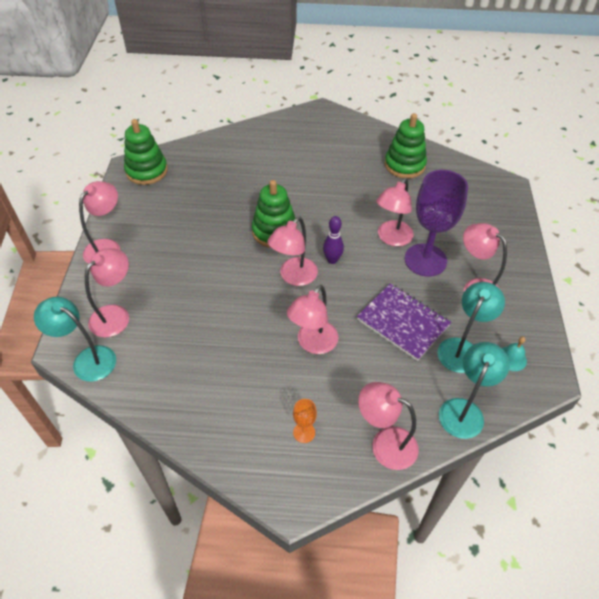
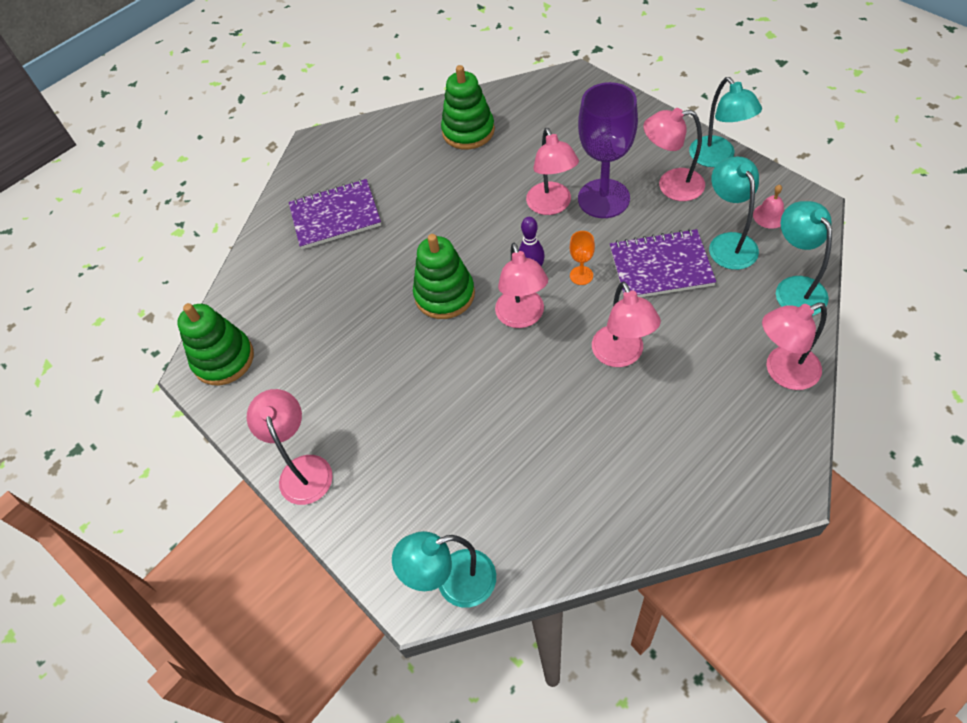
camera: 40 degrees left, 5 degrees up
(115, 315) = (416, 517): pink lamp -> none
(281, 151) = (335, 216): none -> purple notebook
(304, 432) = (719, 430): orange goblet -> orange goblet (581, 275)
(511, 358) = (769, 216): turquoise bell -> pink bell
(528, 299) = (717, 158): none -> turquoise lamp

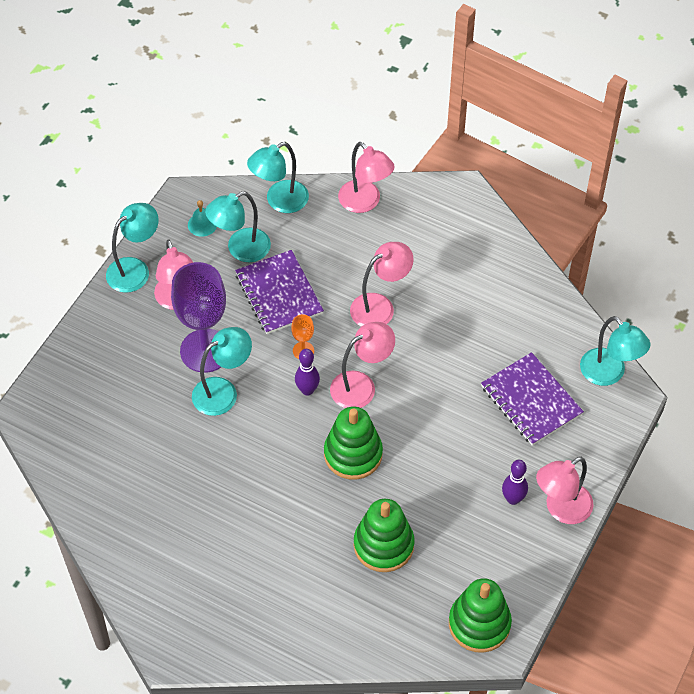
camera: 115 degrees left, 0 degrees up
(335, 216) = (277, 588): purple notebook -> purple notebook (531, 401)
(336, 424) = (513, 499): none -> purple bowling pin
(468, 131) = (128, 494): green stacking toy -> green stacking toy (383, 545)
(552, 206) = (223, 391): pink lamp -> turquoise lamp
(769, 216) = (202, 224): pink bell -> turquoise bell

